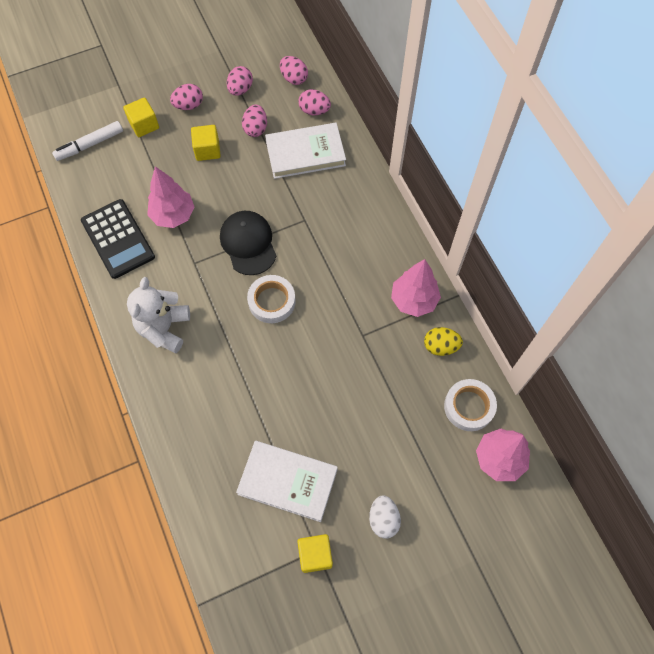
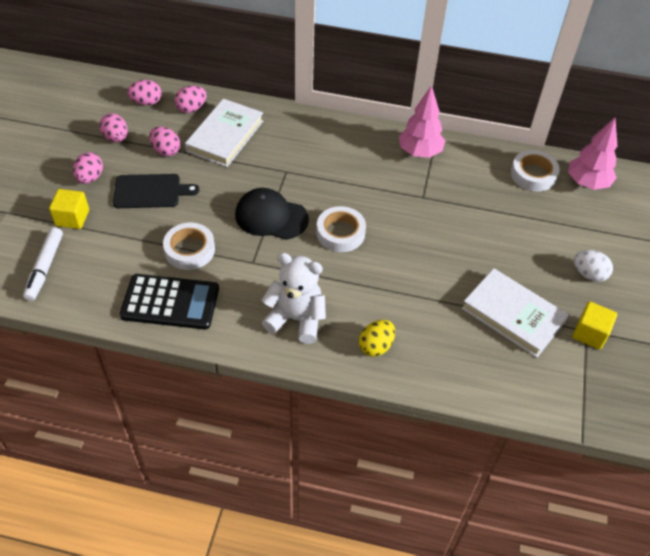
camera: 55 degrees left, 15 degrees down
(164, 328) = (296, 319): white teddy bear -> white teddy bear turned 150 degrees clockwise
(173, 215) = (189, 250): pink tree -> white tape
(207, 150) = (150, 191): yellow cube -> black cutting board
(287, 481) = (513, 315): white book -> white book turned 75 degrees clockwise
(440, 346) = (471, 161): yellow egg -> yellow egg (376, 346)

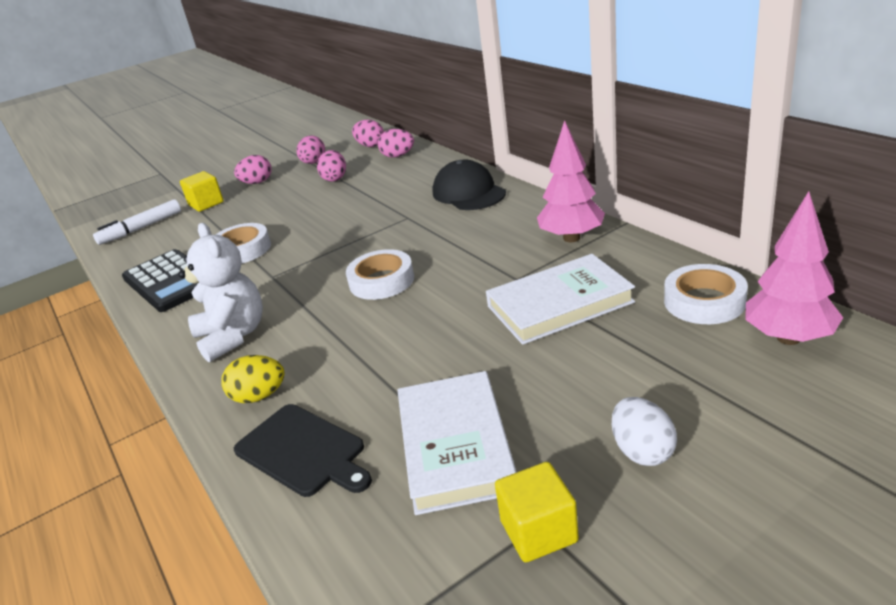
camera: 50 degrees right, 20 degrees down
(150, 191) = (281, 202): black cutting board -> black cutting board (303, 451)
(225, 136) = (395, 179): white book -> white book (559, 304)
(271, 217) = (341, 247): black cap -> black cap (468, 193)

